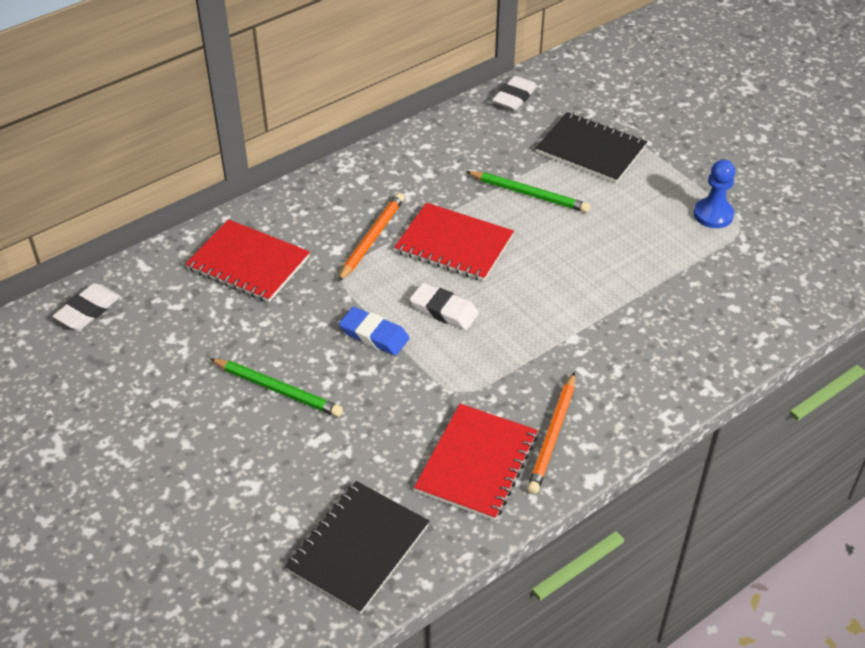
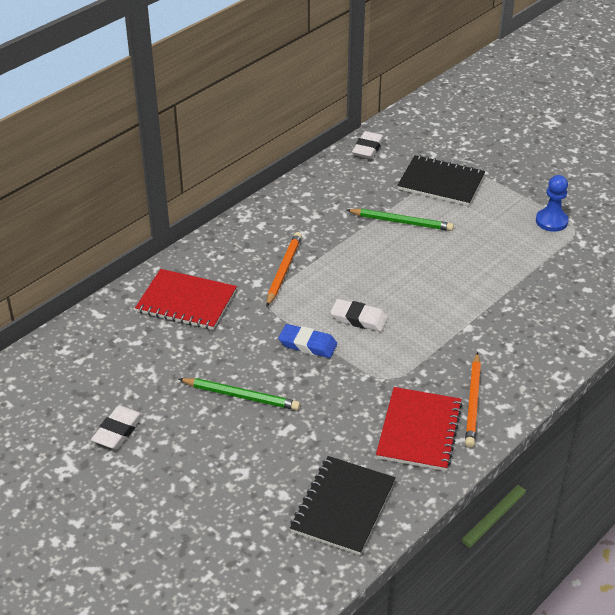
camera: 10 degrees left, 5 degrees down
(88, 310) = (61, 354): white eraser -> white eraser (118, 430)
(454, 244) = (352, 267): red notebook -> none

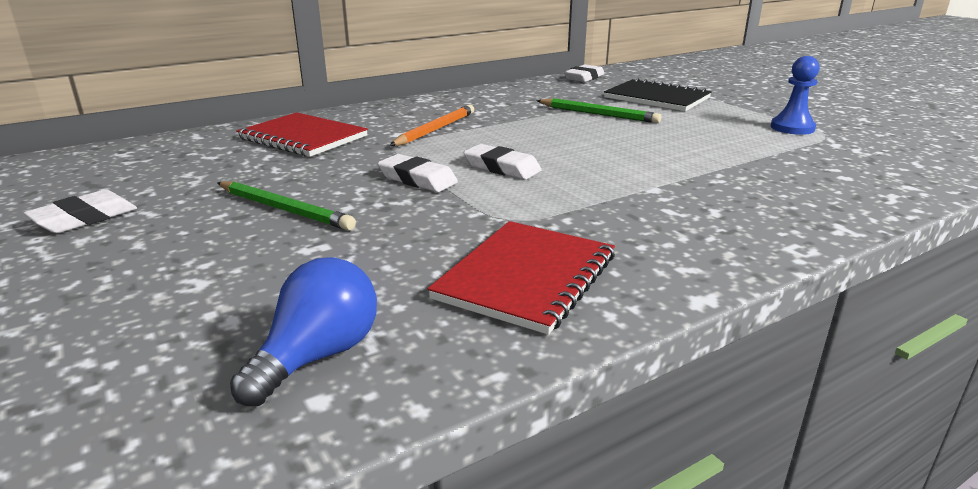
camera: 15 degrees right, 15 degrees down
(307, 344) = (417, 179): blue eraser -> white eraser
(343, 507) = (318, 356): black notebook -> blue light bulb
(473, 402) = (636, 258): orange pencil -> none

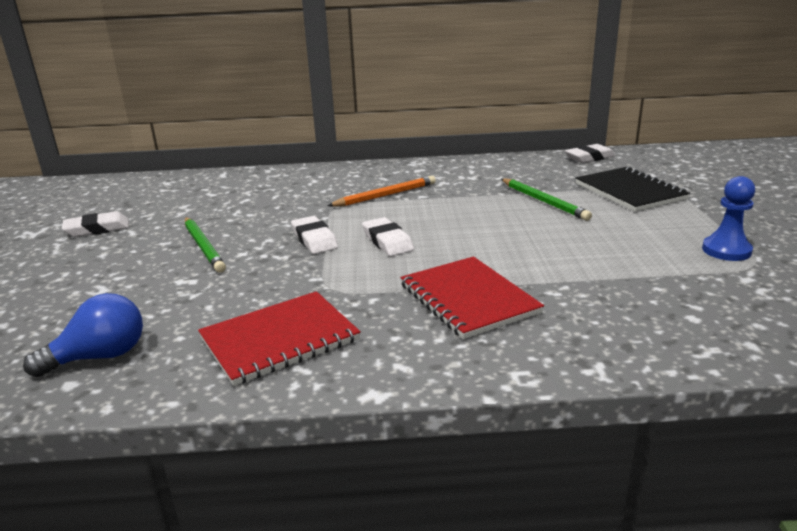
camera: 30 degrees right, 0 degrees up
(303, 137) = (285, 187): red notebook -> red notebook (468, 299)

